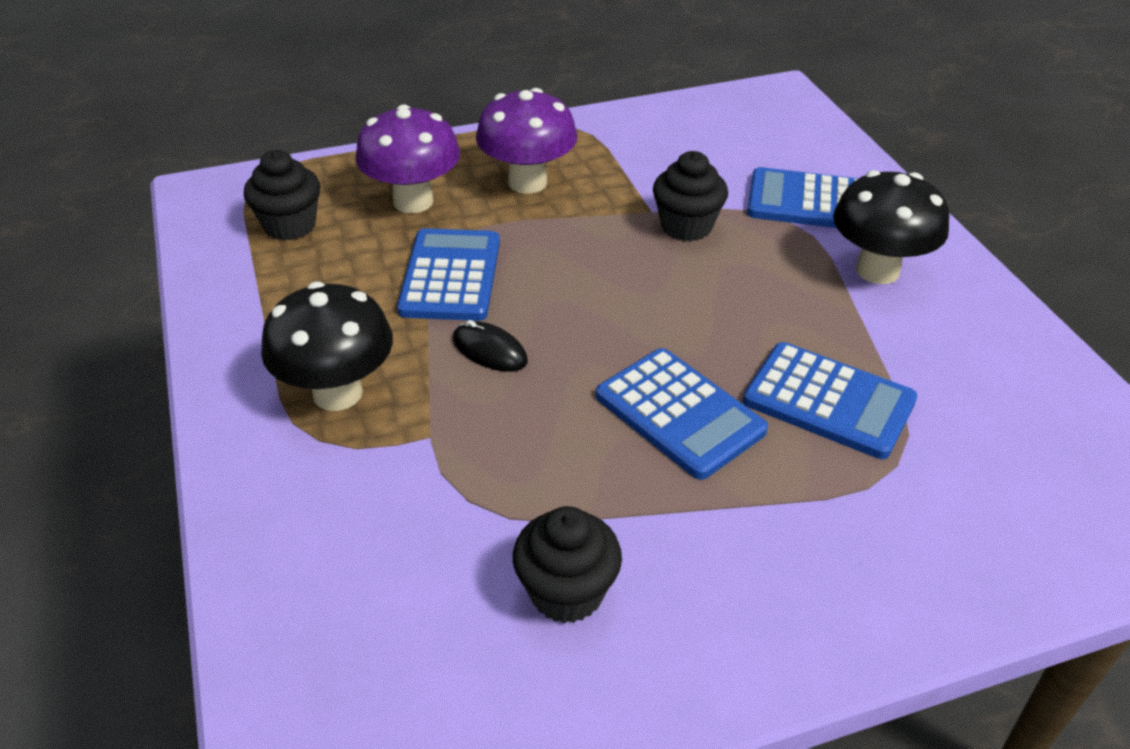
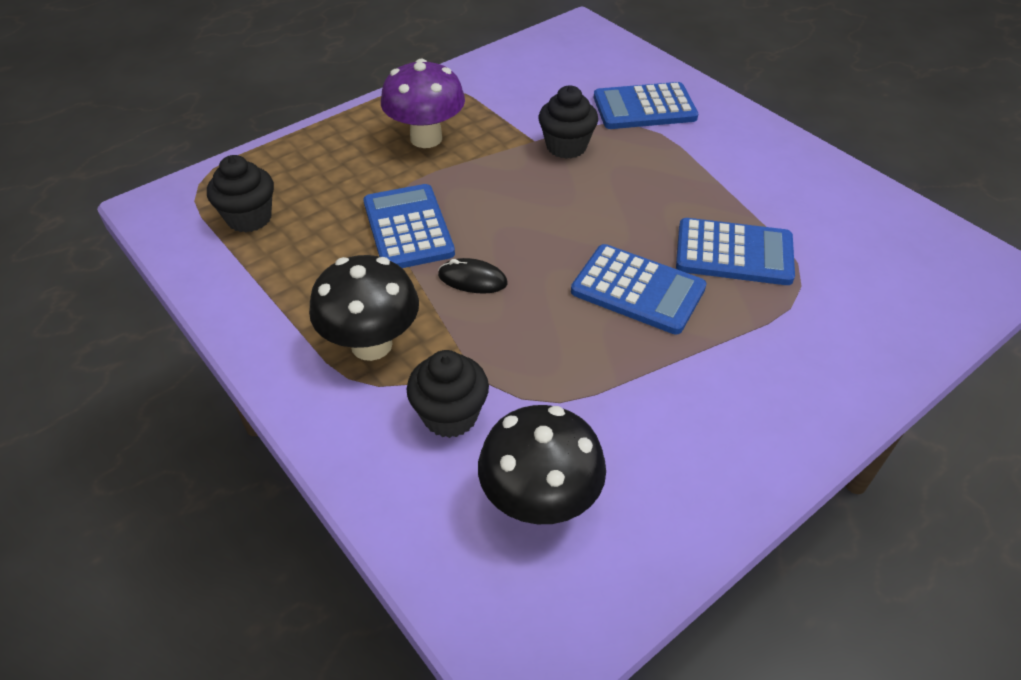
camera: 20 degrees left, 5 degrees up
(413, 201) = (342, 174): purple mushroom -> none
(566, 592) = (630, 443): black cupcake -> black cupcake (450, 415)
(877, 270) = (717, 149): black mushroom -> black mushroom (540, 502)

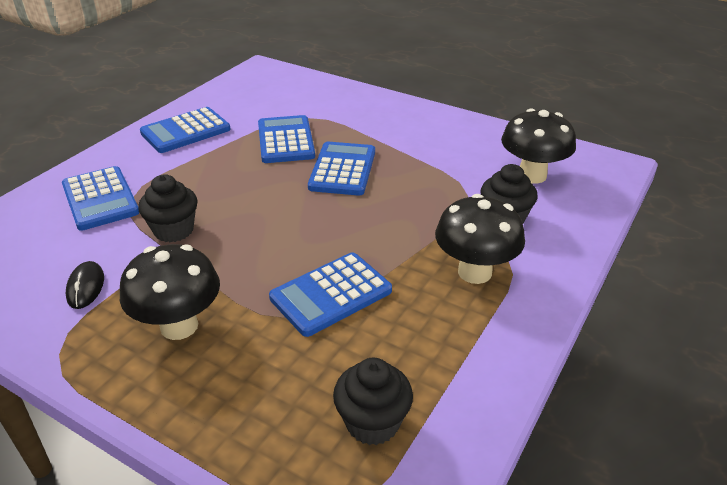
camera: 110 degrees left, 10 degrees down
(426, 138) = (179, 326): purple mushroom -> black mushroom
(472, 279) = (374, 241): black mouse -> black mouse (85, 287)
(781, 172) = (185, 131): none -> blue calculator

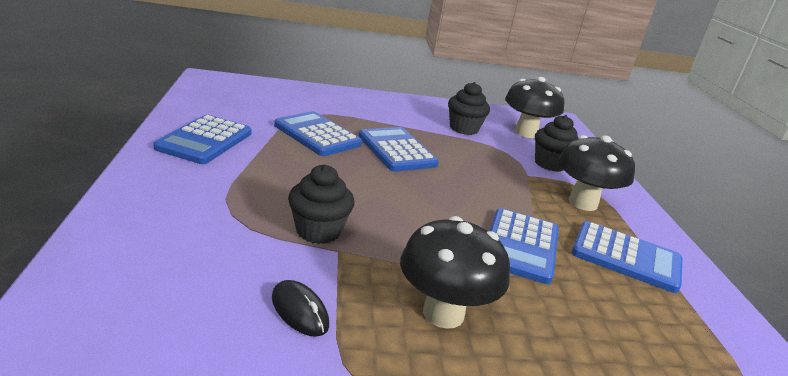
camera: 40 degrees left, 10 degrees down
(100, 199) = (193, 220): blue calculator -> blue calculator (626, 257)
(372, 423) = (675, 328): black cupcake -> black cupcake (464, 129)

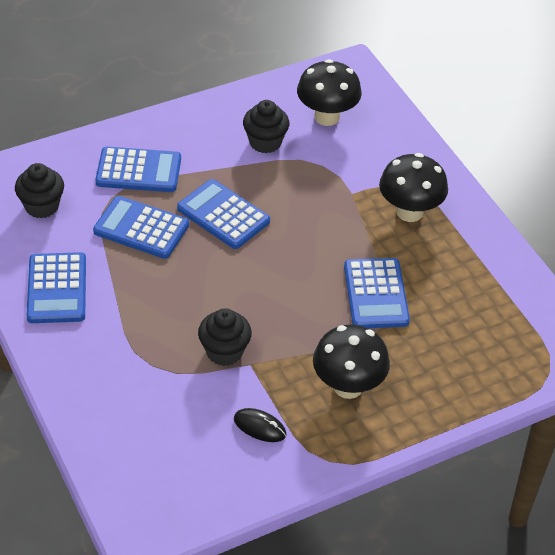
camera: 20 degrees left, 20 degrees up
(550, 164) = (366, 164): black cupcake -> black cupcake (42, 206)
(626, 257) = (457, 268): blue calculator -> blue calculator (138, 171)

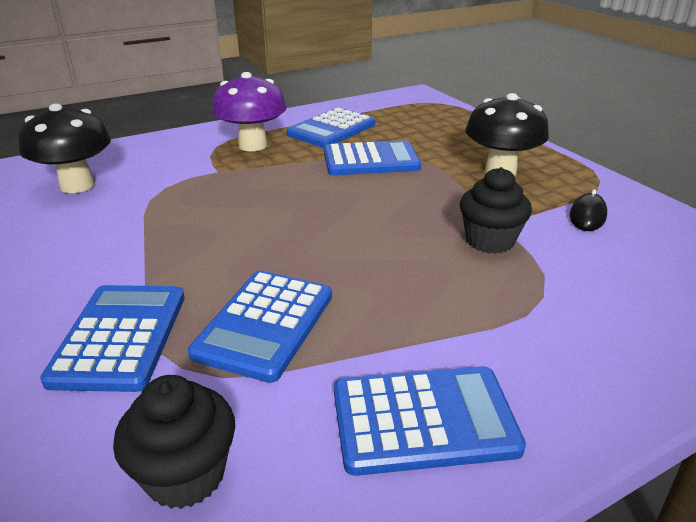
camera: 90 degrees left, 15 degrees down
(223, 215) = (243, 250): blue calculator -> blue calculator (331, 129)
(265, 142) = (104, 224): black cupcake -> none
(409, 212) = (253, 145): black mushroom -> purple mushroom

